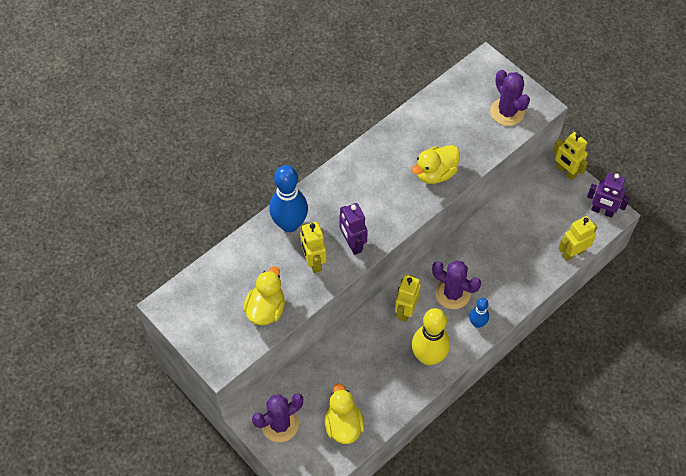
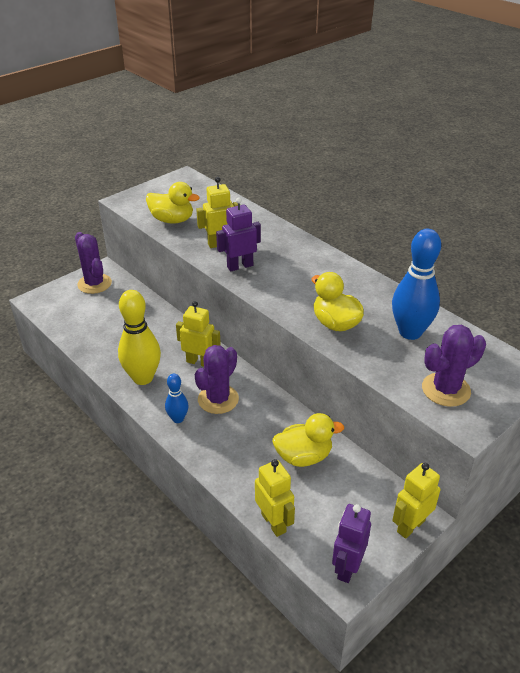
camera: 90 degrees right, 20 degrees down
(290, 224) = (263, 231): blue bowling pin -> blue bowling pin (410, 332)
(343, 425) = (83, 319): yellow duck -> yellow duck (303, 456)

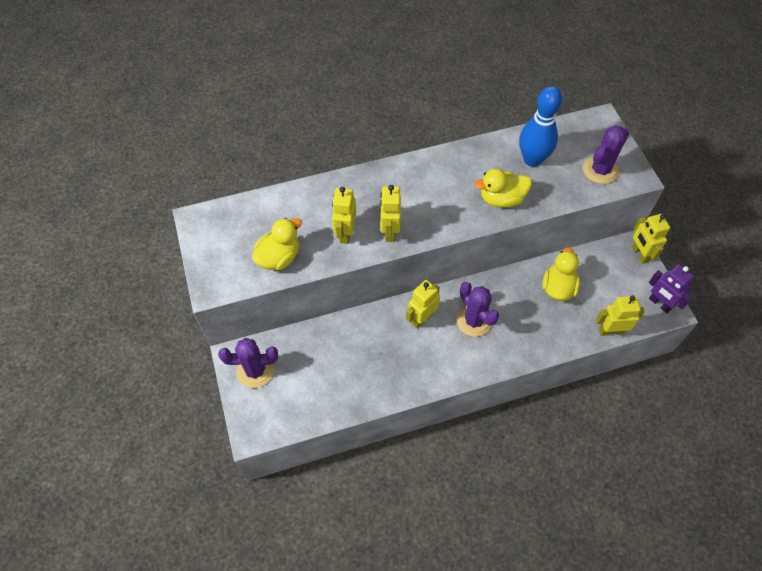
camera: 65 degrees left, 20 degrees up
(143, 378) = (421, 368): yellow bowling pin -> none
(178, 419) = (484, 357): blue bowling pin -> none
(240, 266) = (389, 231): purple robot -> yellow robot
(446, 390) = (600, 170): purple cactus -> purple cactus turned 45 degrees clockwise

